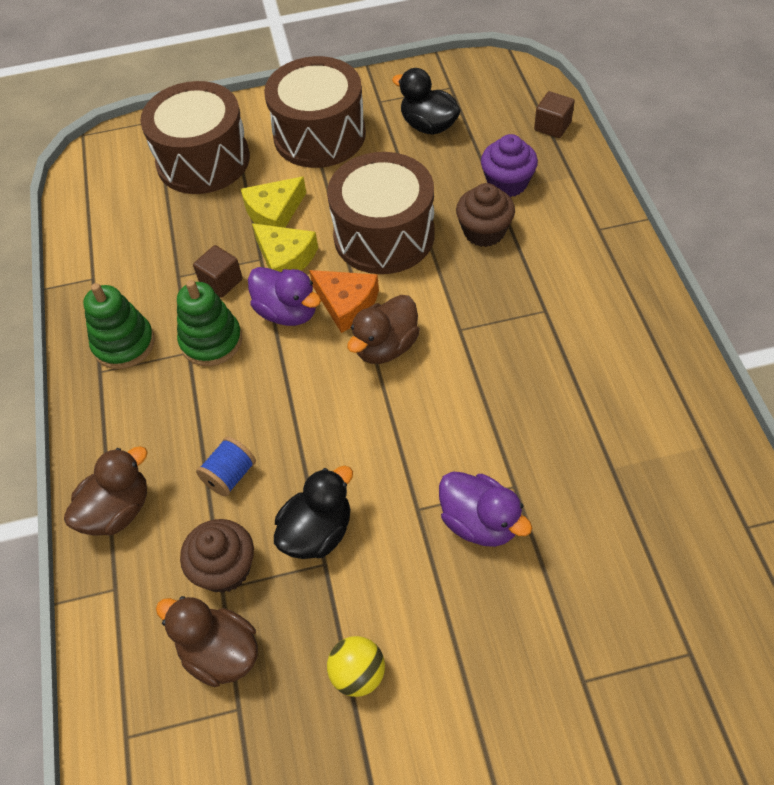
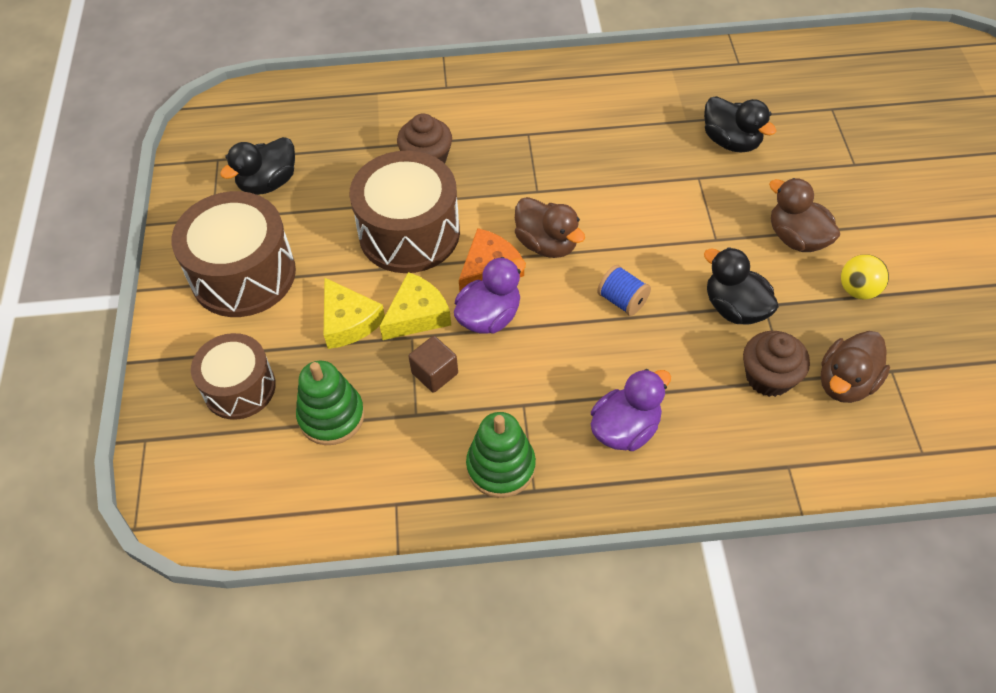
camera: 85 degrees left, 0 degrees up
(117, 510) = (706, 466): brown duck -> brown duck (796, 238)
(203, 160) = (239, 388): brown drum -> brown drum, size x0.64
(211, 341) = (513, 384): green stacking toy -> green stacking toy (331, 416)
(230, 475) = (674, 371): blue spool -> blue spool (622, 300)
(480, 522) = (729, 202): purple duck -> purple duck (625, 429)
(507, 183) = (371, 136): purple cupcake -> none
(552, 126) = (307, 95): brown cube -> none
(587, 521) = (731, 141): none -> black duck

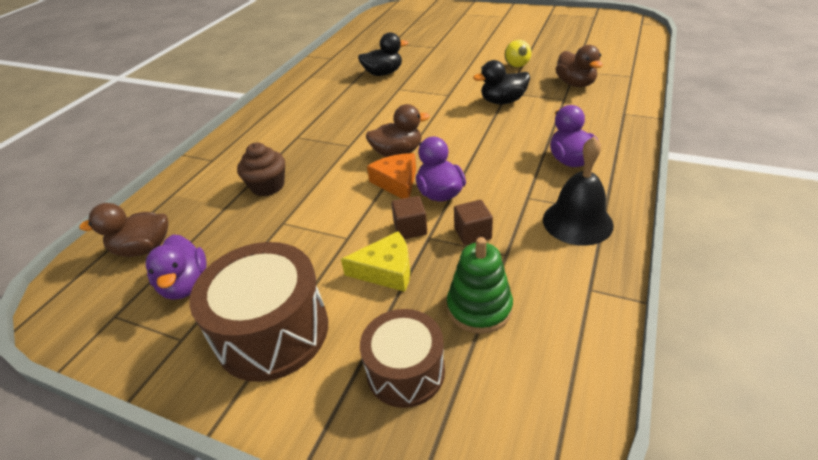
camera: 60 degrees left, 15 degrees down
(268, 183) = (185, 285): black duck -> purple duck
(409, 233) = (327, 212): brown drum -> none
(417, 315) = (410, 228): yellow cheese -> brown cube
(501, 467) = (577, 222): green stacking toy -> black bell
(622, 300) = (468, 136): blue spool -> none
(768, 377) = (559, 104): brown cupcake -> none
(796, 238) = (469, 73): brown duck -> brown duck (143, 248)

